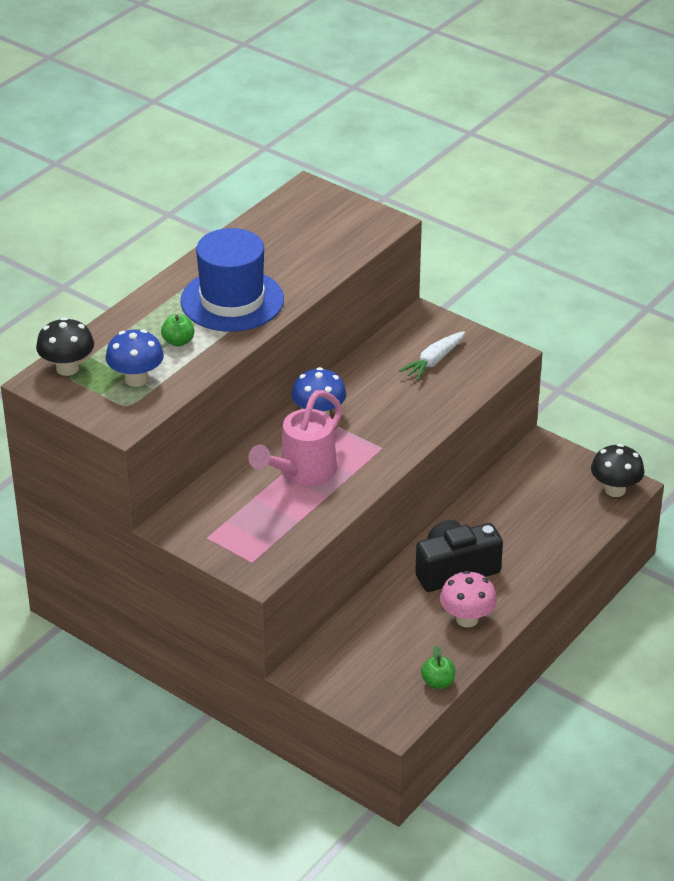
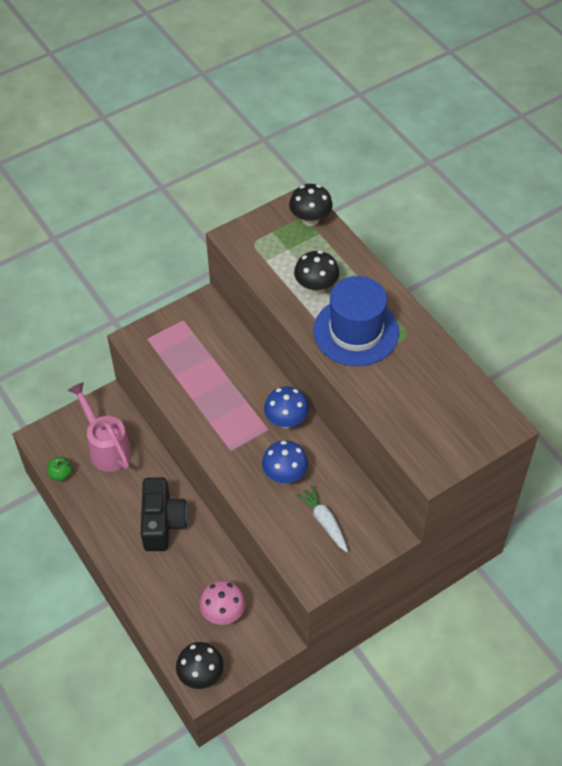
camera: 110 degrees right, 15 degrees up
(136, 379) = (281, 254): blue mushroom -> blue mushroom (285, 475)
(178, 341) = (316, 287): green apple -> black mushroom
(301, 473) = (225, 391): pink watering can -> pink watering can (106, 447)
(467, 619) = (110, 513): pink mushroom -> pink mushroom (223, 613)

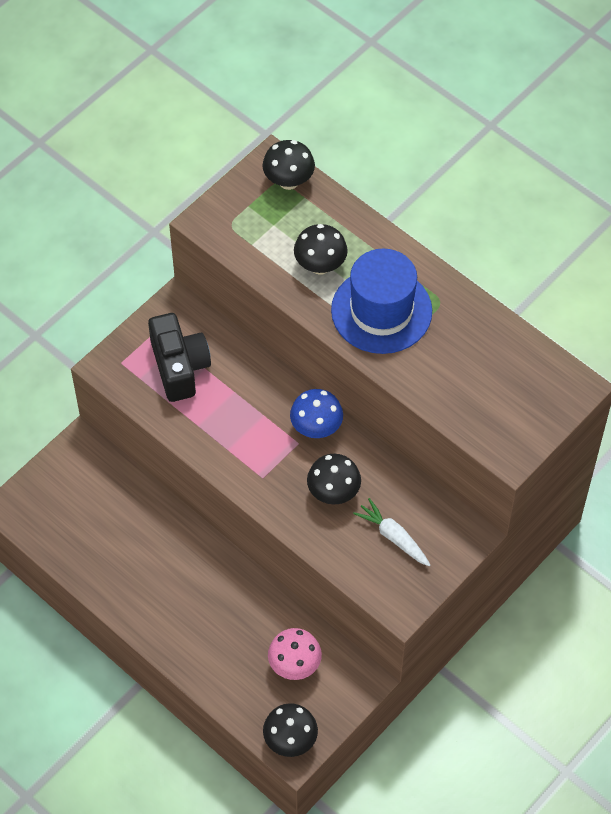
camera: 15 degrees left, 5 degrees up
(61, 474) = (52, 547): green apple -> none
(106, 447) = (96, 502): pink watering can -> none
(162, 523) = (192, 577): black camera -> black camera (179, 367)
(285, 475) = (333, 493): blue mushroom -> black mushroom

